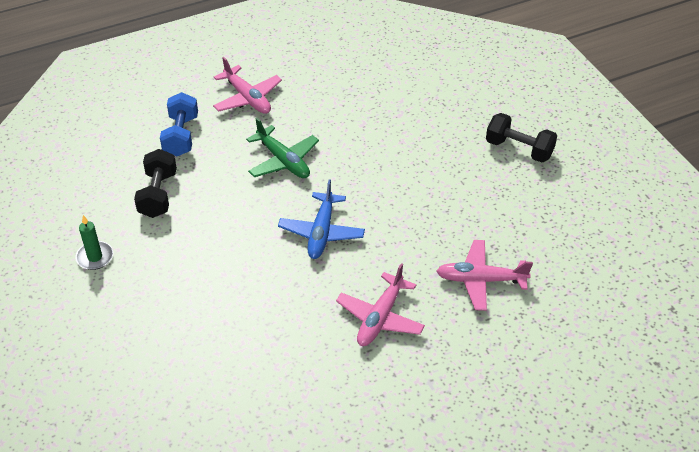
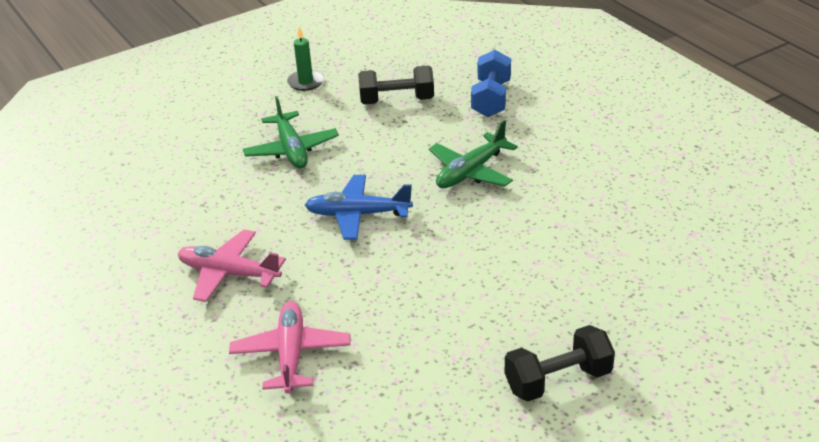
camera: 85 degrees right, 10 degrees down
(181, 136) = (491, 99): blue dumbbell -> blue dumbbell turned 75 degrees counterclockwise
(211, 272) = (291, 149): none -> green plane
(247, 98) = (573, 131): pink plane -> none
(519, 149) = (558, 381): black dumbbell -> black dumbbell turned 45 degrees clockwise

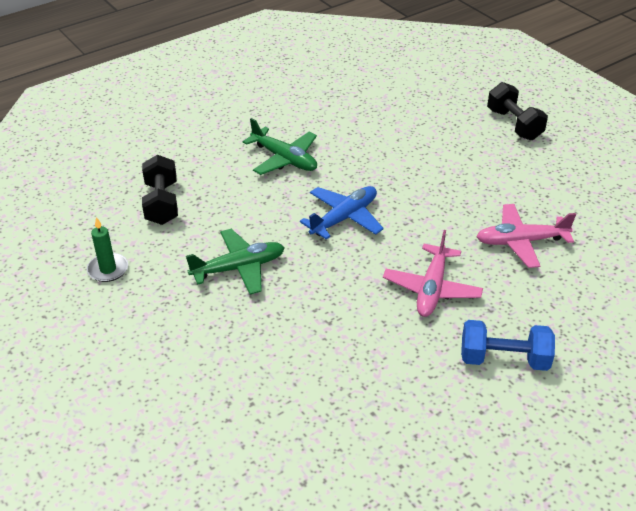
camera: 95 degrees left, 5 degrees up
(358, 214) = (344, 218): blue plane -> blue plane turned 135 degrees counterclockwise
(491, 99) = (172, 148): blue dumbbell -> blue dumbbell (504, 359)

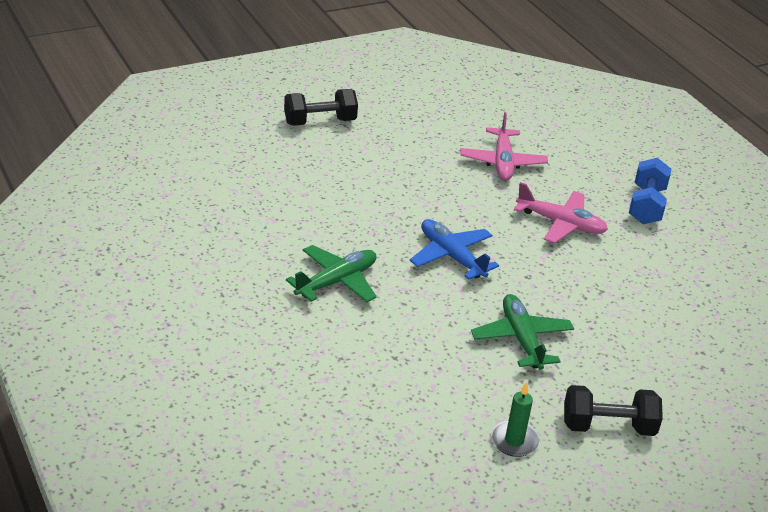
camera: 85 degrees left, 5 degrees down
(162, 203) = (400, 388): black dumbbell -> black dumbbell (608, 426)

